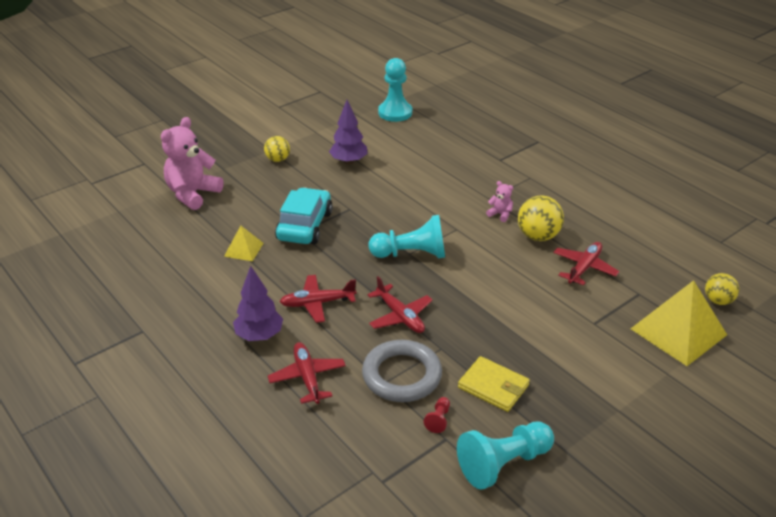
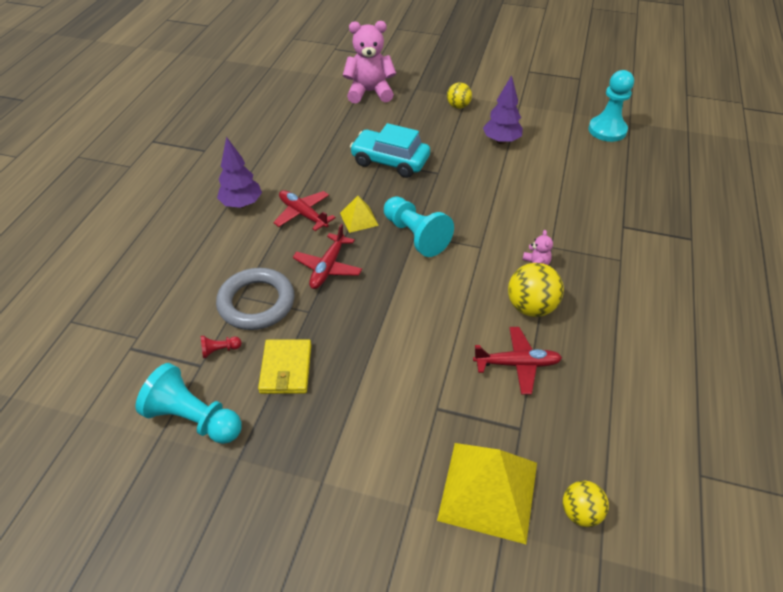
camera: 55 degrees right, 10 degrees up
(243, 249) = (331, 147): yellow pyramid -> yellow pyramid (359, 219)
(305, 226) = (390, 161): turquoise car -> turquoise car turned 135 degrees counterclockwise
(307, 377) = (215, 251): red plane -> none

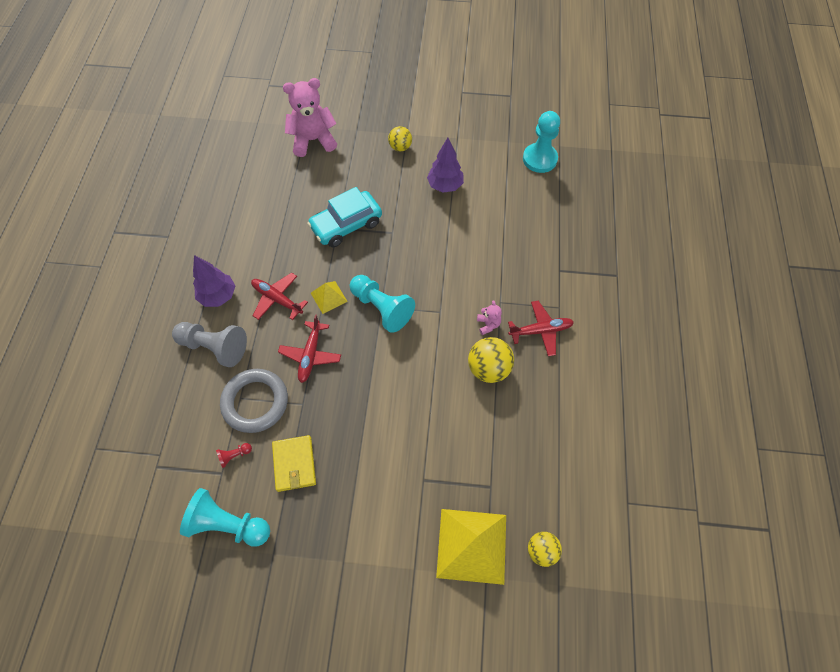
camera: 10 degrees left, 15 degrees up
(225, 247) = (214, 347): none -> grey pawn
(390, 161) = (346, 225): turquoise car -> turquoise car turned 45 degrees counterclockwise
(517, 364) = (482, 427): red plane -> red plane (540, 331)

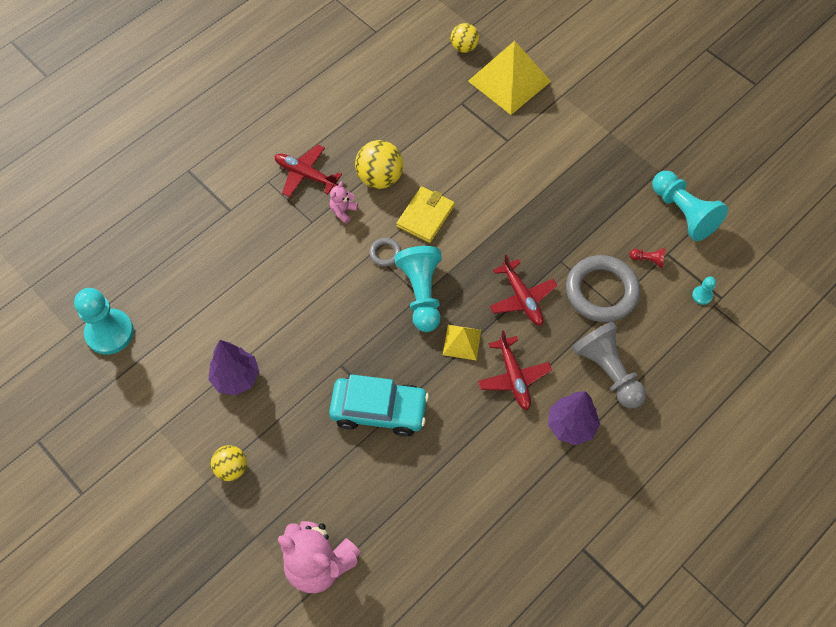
camera: 140 degrees left, 0 degrees up
(173, 456) = (702, 295): none -> turquoise pawn
(294, 464) = (601, 219): yellow wallet -> yellow wallet (425, 216)
(310, 355) = (522, 298): red plane -> red plane turned 105 degrees clockwise
(431, 317) = (385, 253): none -> grey ring

